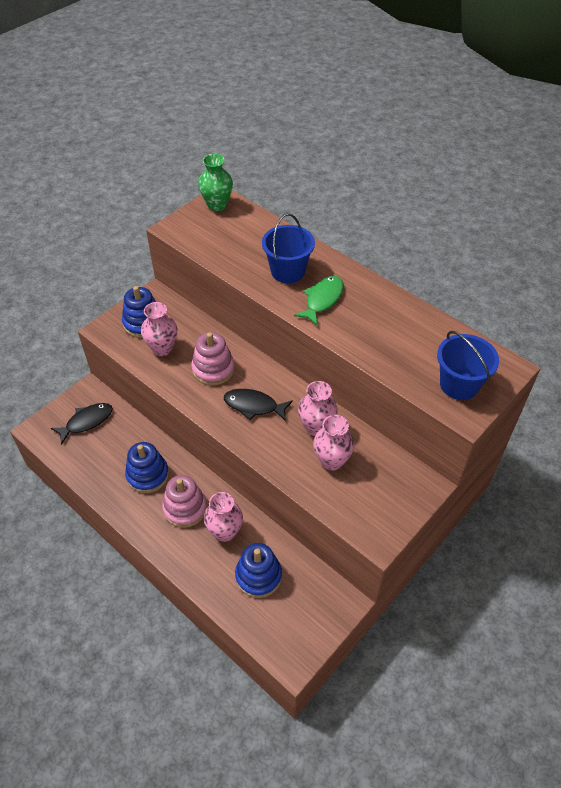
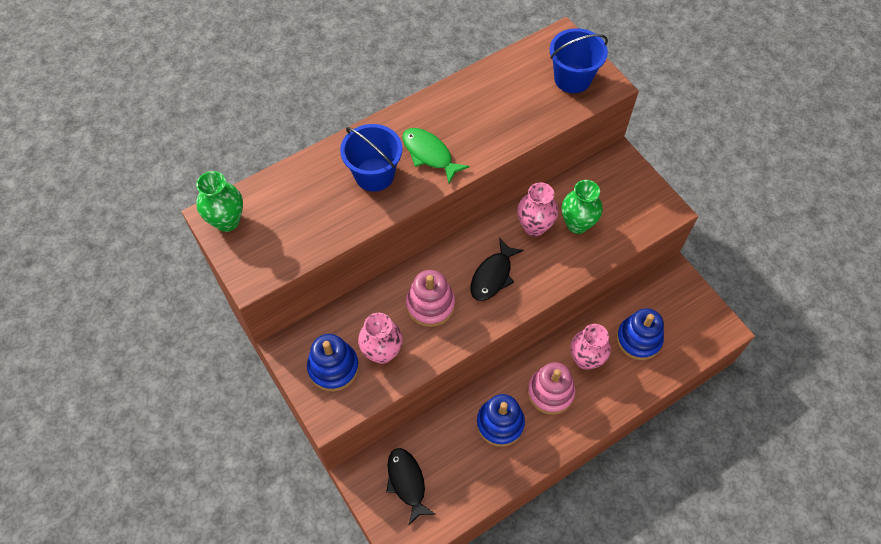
camera: 75 degrees left, 10 degrees up
(331, 461) = (577, 224): pink vase -> green vase

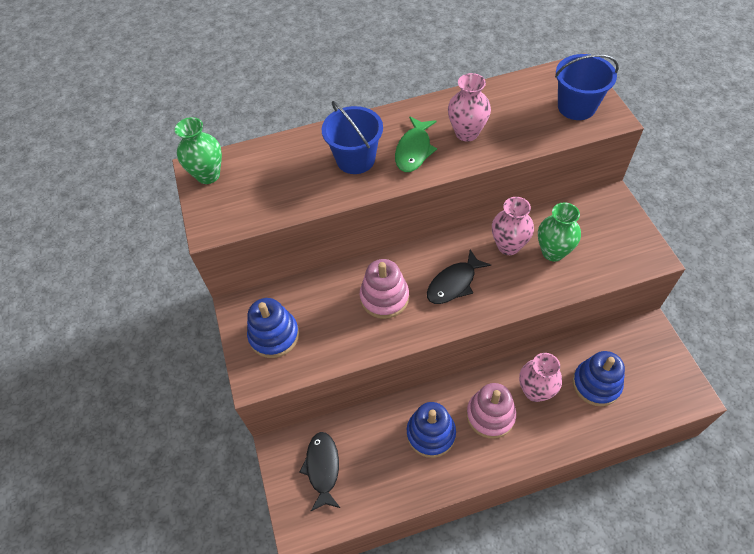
camera: 20 degrees right, 5 degrees down
(382, 352) = (324, 332): pink vase -> pink vase (466, 133)
(429, 154) = (414, 150): green fish -> green fish turned 135 degrees counterclockwise

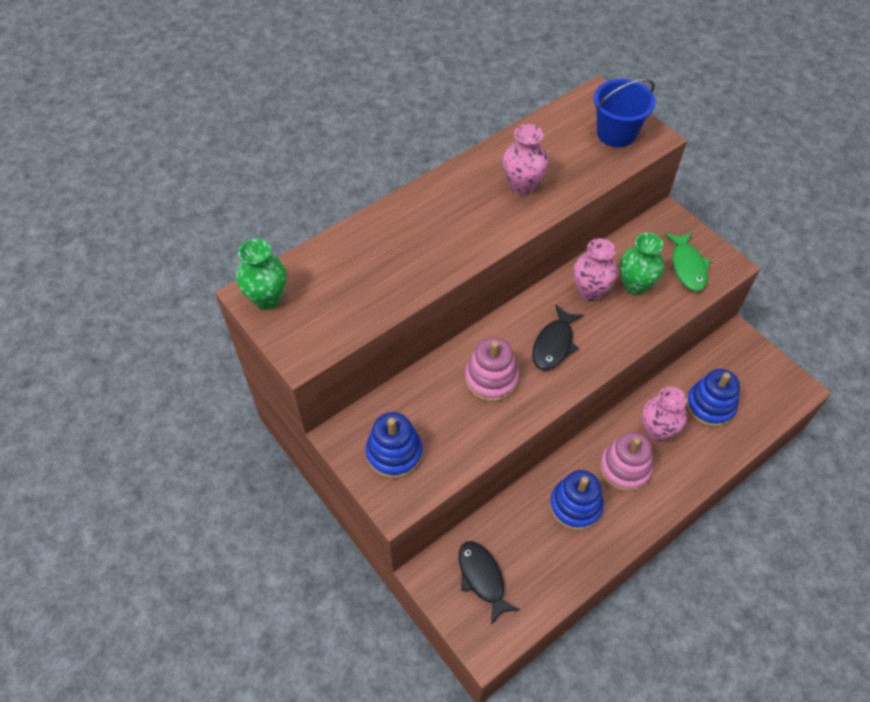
camera: 25 degrees left, 0 degrees up
(355, 159) = (422, 241): blue bucket -> none
(414, 150) = (478, 216): green fish -> green fish (687, 267)

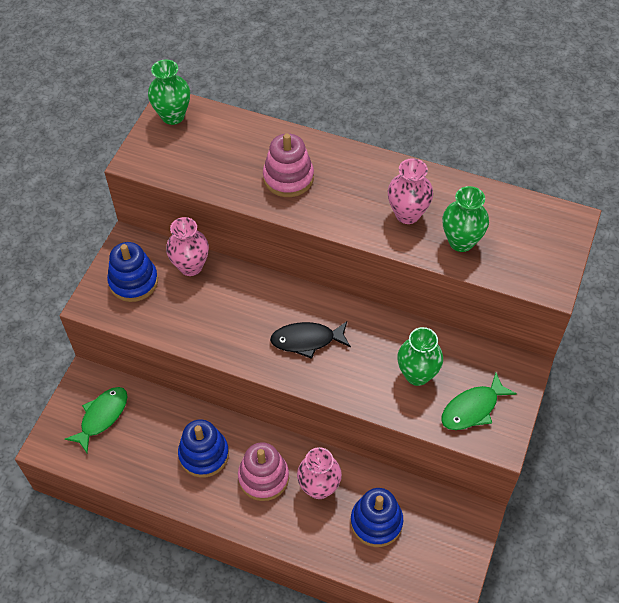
camera: 60 degrees right, 0 degrees up
(482, 578) = (102, 416): black fish -> green fish
(491, 379) = (241, 312): pink stacking toy -> pink stacking toy (288, 178)
(575, 167) = (461, 241): none -> green vase
(590, 291) = (384, 342): pink vase -> pink vase (191, 266)
(616, 133) = (531, 254): blue bucket -> none

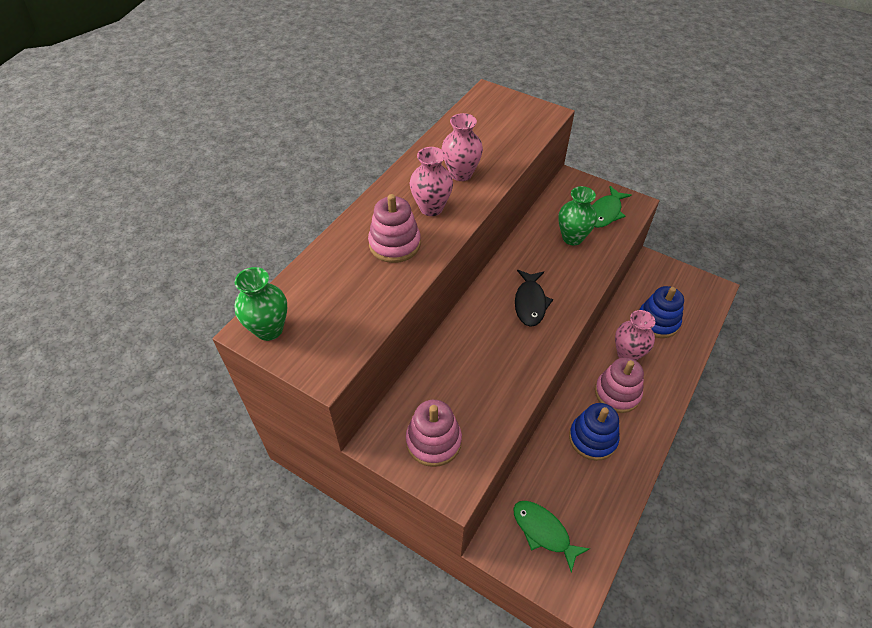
camera: 80 degrees left, 5 degrees down
(133, 281) = (433, 441): blue stacking toy -> pink stacking toy
(191, 266) = (426, 384): pink vase -> pink vase (431, 208)
(461, 241) = (497, 149): green vase -> none
(472, 408) = (605, 213): green fish -> green fish turned 60 degrees clockwise

